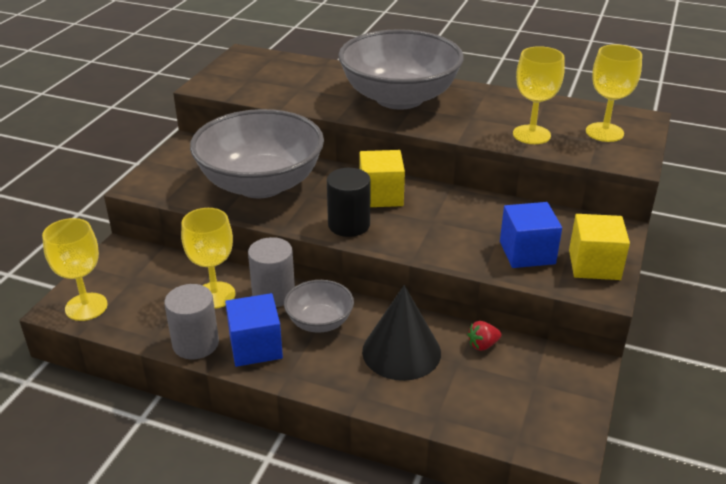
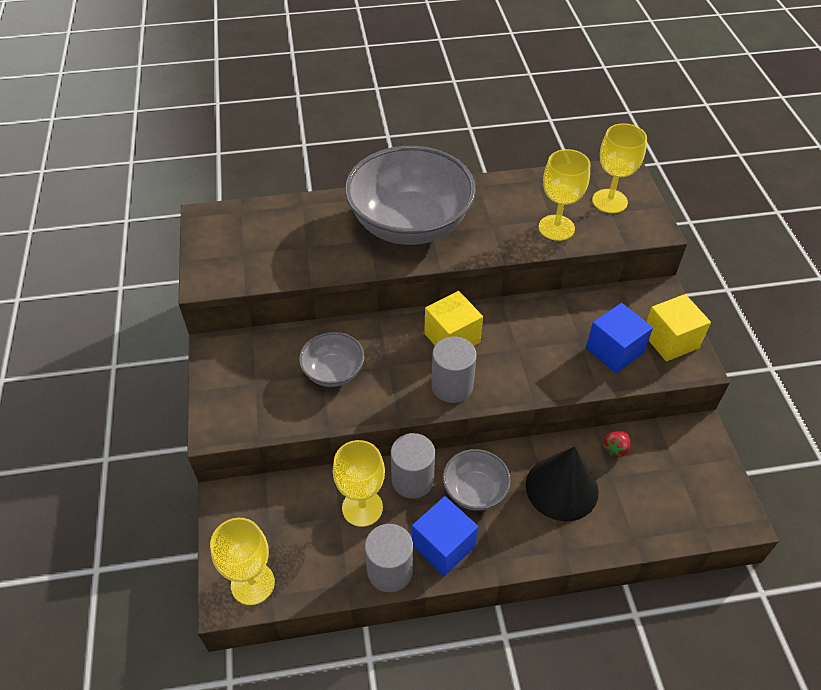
camera: 30 degrees left, 15 degrees up
(261, 184) = (333, 372): grey bowl -> grey bowl, size x0.47
(349, 225) = (452, 386): black cylinder -> grey cylinder

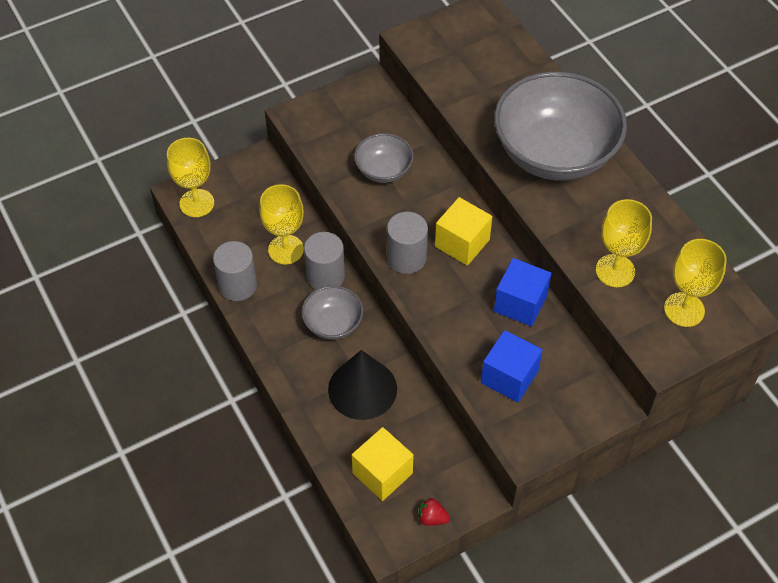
camera: 70 degrees right, 5 degrees up
(443, 546) = (272, 315): blue cube -> blue cube (520, 303)
(616, 448) = (424, 424): red strawberry -> red strawberry (432, 518)
(670, 340) = (547, 424): yellow cube -> yellow cube (382, 473)

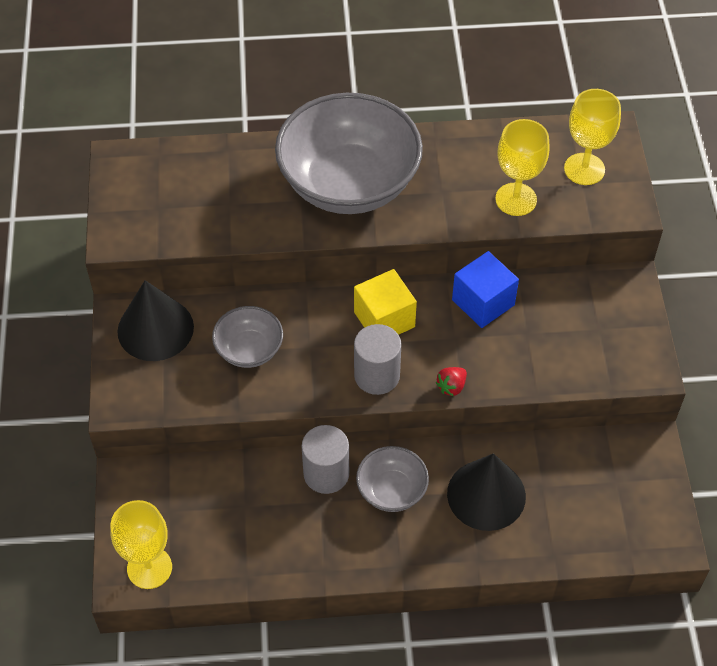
camera: 65 degrees left, 0 degrees up
(237, 285) = (292, 566): grey cylinder -> none
(286, 249) = (269, 499): yellow goblet -> none
(369, 109) = (155, 329): none -> black cone
(382, 473) = (593, 516): yellow cube -> none
(432, 518) = (661, 492): red strawberry -> red strawberry (451, 386)
(509, 377) = (563, 348): blue cube -> none

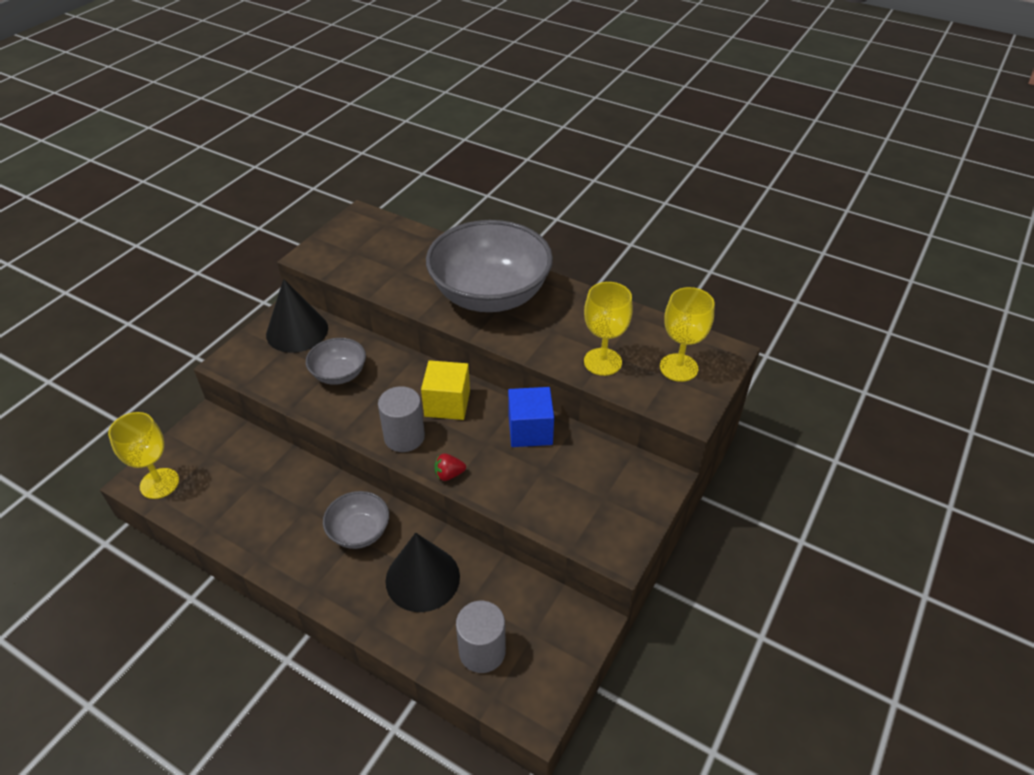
camera: 35 degrees right, 10 degrees down
(326, 474) = (328, 493): grey cylinder -> grey cylinder (482, 651)

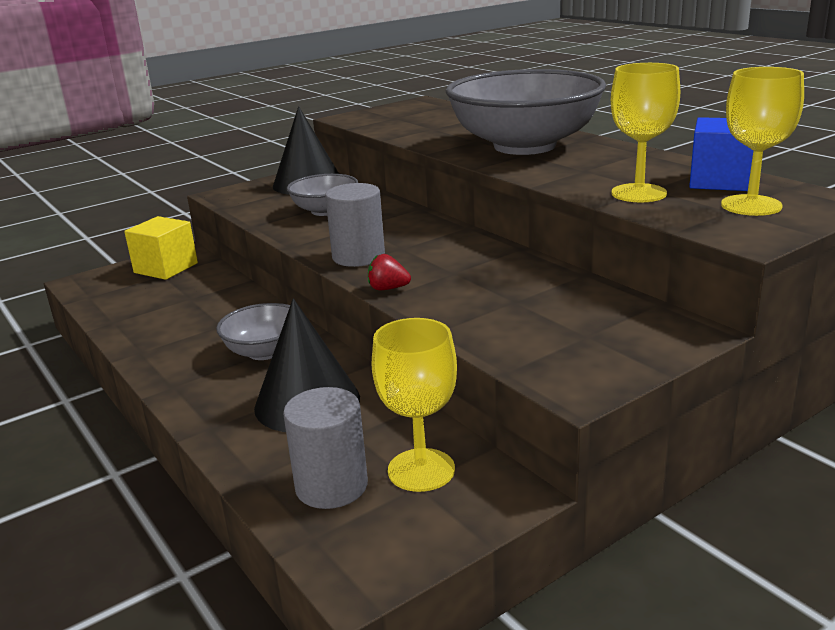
camera: 25 degrees right, 20 degrees down
(159, 483) = (98, 286): yellow goblet -> yellow goblet (421, 470)
(447, 403) = (429, 241): yellow cube -> yellow cube (166, 268)
(530, 430) = (519, 270): blue cube -> blue cube (720, 181)

